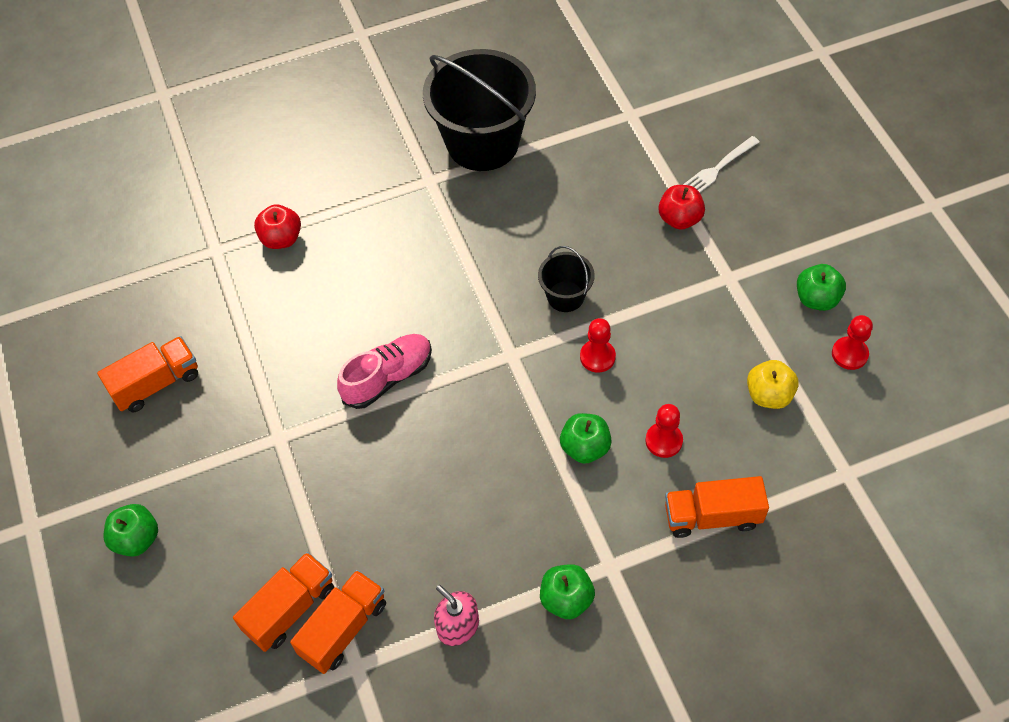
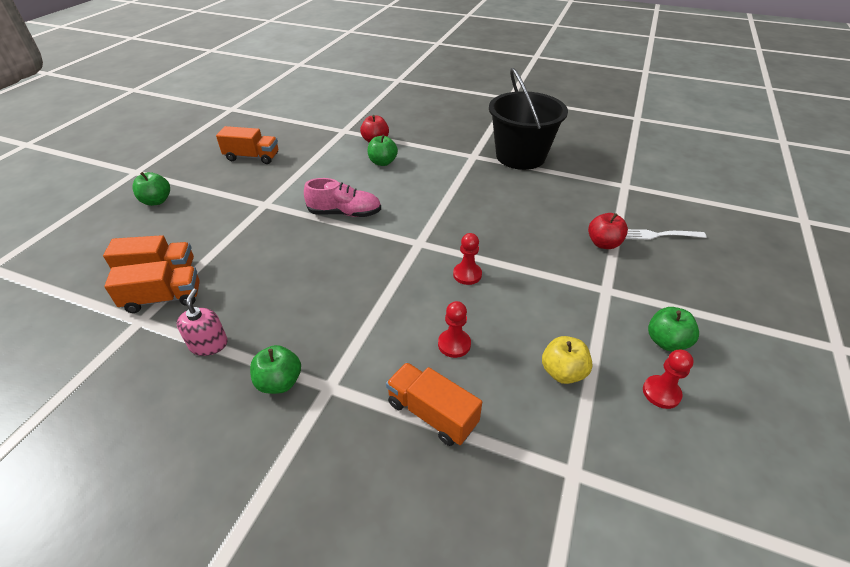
camera: 40 degrees right, 15 degrees down
(565, 296) = (484, 237): black bucket -> none
(585, 448) = (400, 312): green apple -> green apple (382, 162)

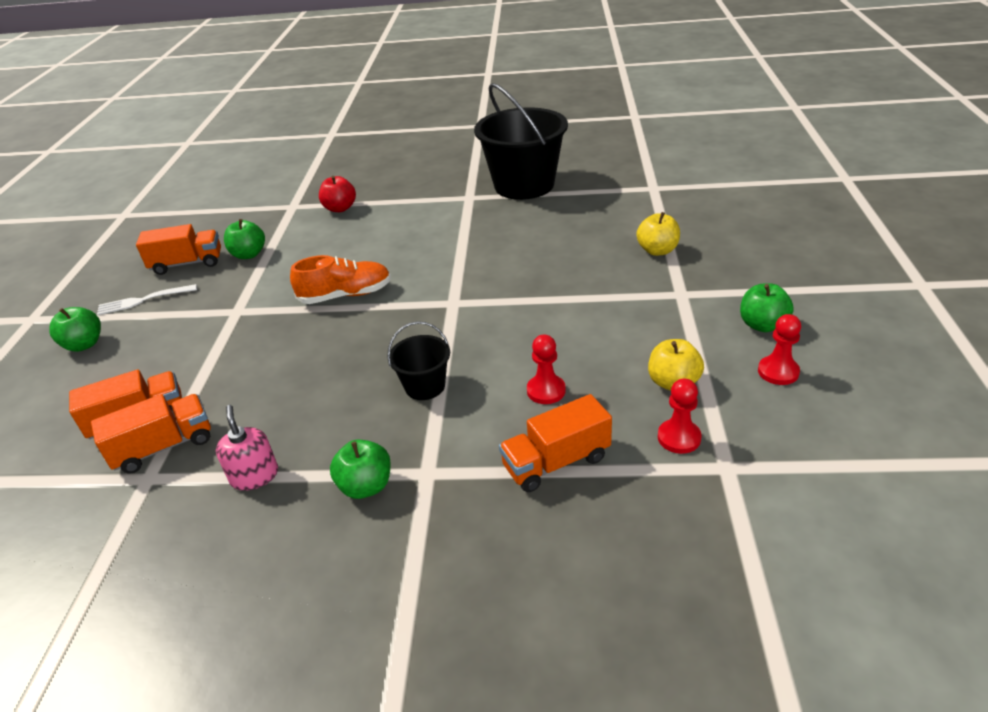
camera: 15 degrees left, 5 degrees down
(345, 213) = (346, 295): pink shoe -> orange shoe
(364, 309) = (425, 386): none -> black bucket
(382, 162) = (362, 229): green apple -> green apple (249, 254)
(432, 413) = (556, 462): orange truck -> orange truck turned 45 degrees counterclockwise
(467, 274) = (525, 320): red pawn -> red pawn (679, 438)
(603, 243) = (657, 250): red apple -> yellow apple
(659, 235) = (710, 228): white fork -> white fork (144, 300)

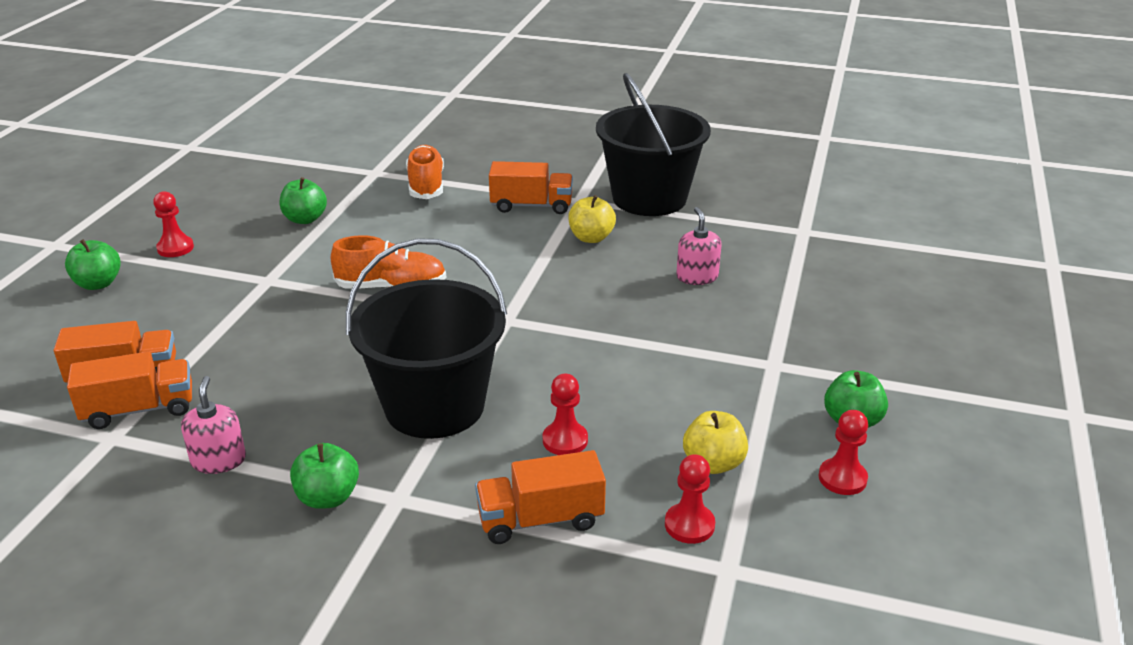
camera: 10 degrees right, 5 degrees down
(144, 300) = (175, 248): white fork -> red pawn
(187, 263) = (236, 216): orange truck -> orange truck (531, 206)
(340, 208) = (426, 185): red apple -> orange shoe
(425, 386) = (434, 406): black bucket -> black bucket, size x2.12
(589, 238) = (697, 277): none -> pink soap dispenser
(657, 250) = (770, 308): yellow apple -> yellow apple (591, 238)

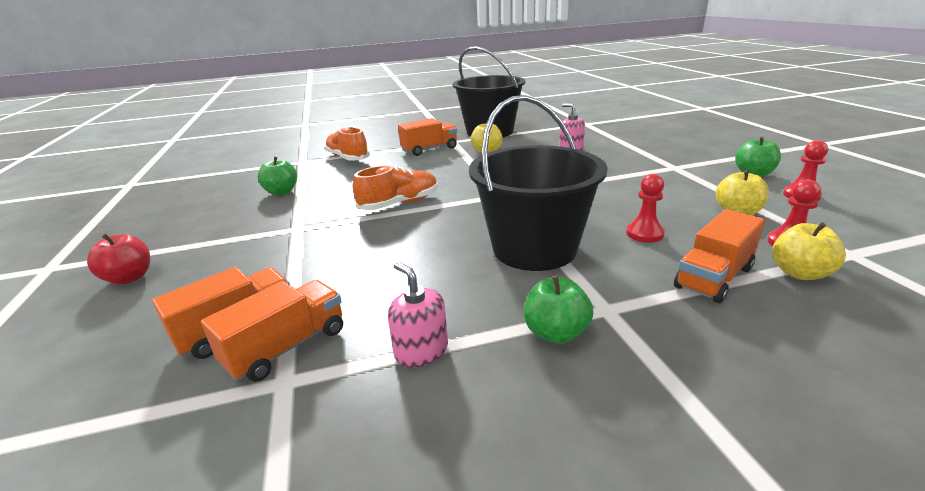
camera: 30 degrees left, 5 degrees down
(98, 284) = (129, 278): green apple -> red apple
(175, 248) = (186, 235): red pawn -> none
(629, 558) = (800, 273): none -> yellow apple

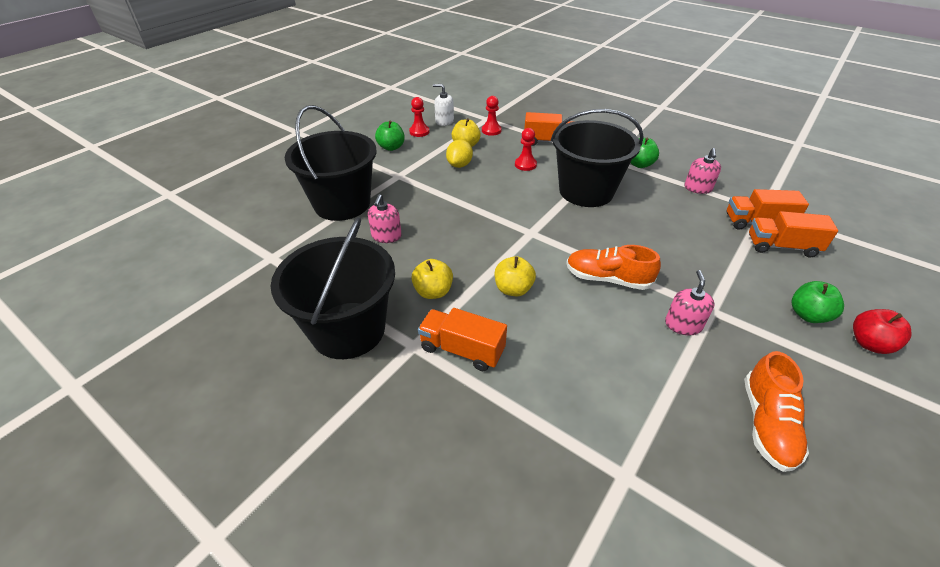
camera: 130 degrees left, 15 degrees up
(281, 192) = (698, 392): green apple -> green apple (808, 315)
(314, 211) = (683, 325): none -> pink soap dispenser
(348, 158) = (562, 422): orange shoe -> orange shoe (767, 424)
(638, 144) = (342, 204): none -> black bucket
(677, 197) = (459, 165): none -> yellow lemon
(800, 273) = (520, 127): yellow apple -> yellow apple (513, 289)
(843, 218) = (444, 121): none -> white soap dispenser

